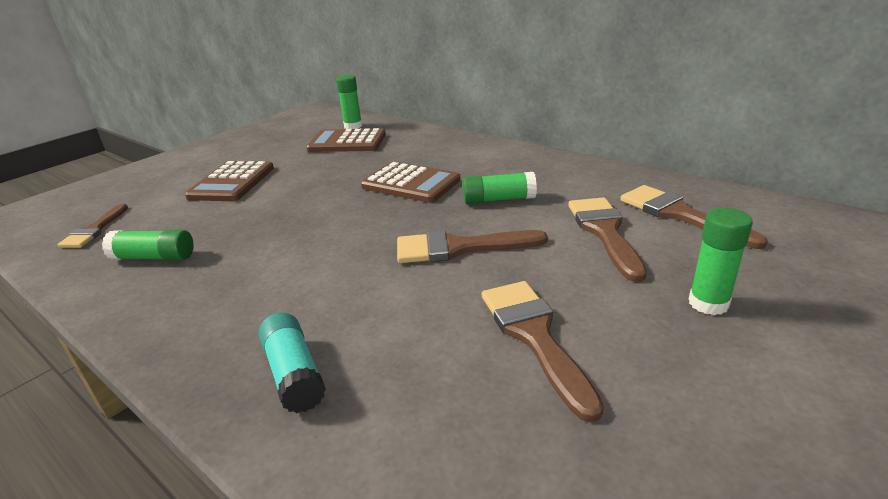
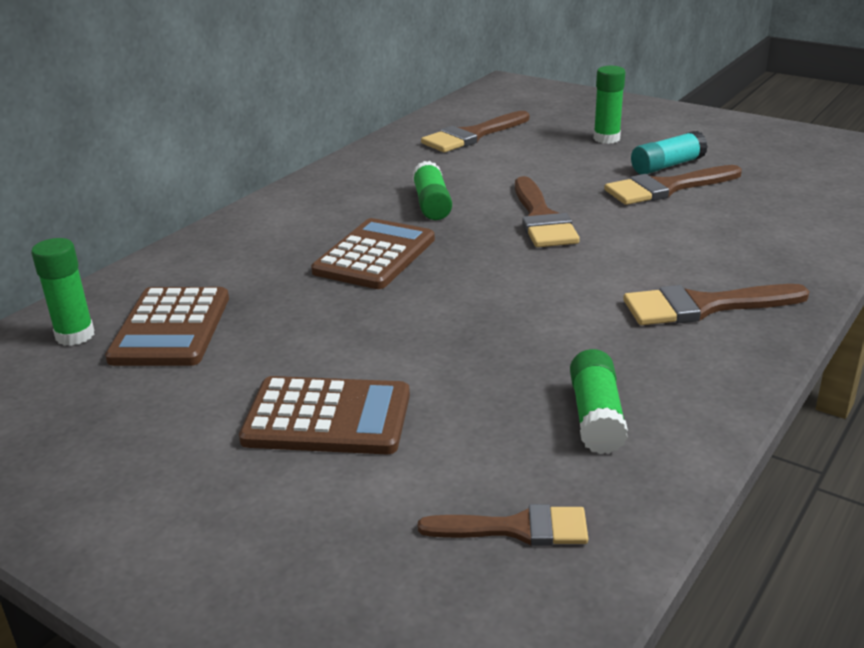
camera: 95 degrees left, 0 degrees up
(294, 374) = (757, 270): turquoise glue stick -> turquoise glue stick (667, 166)
(604, 232) = (505, 162): brown brush -> brown brush (703, 306)

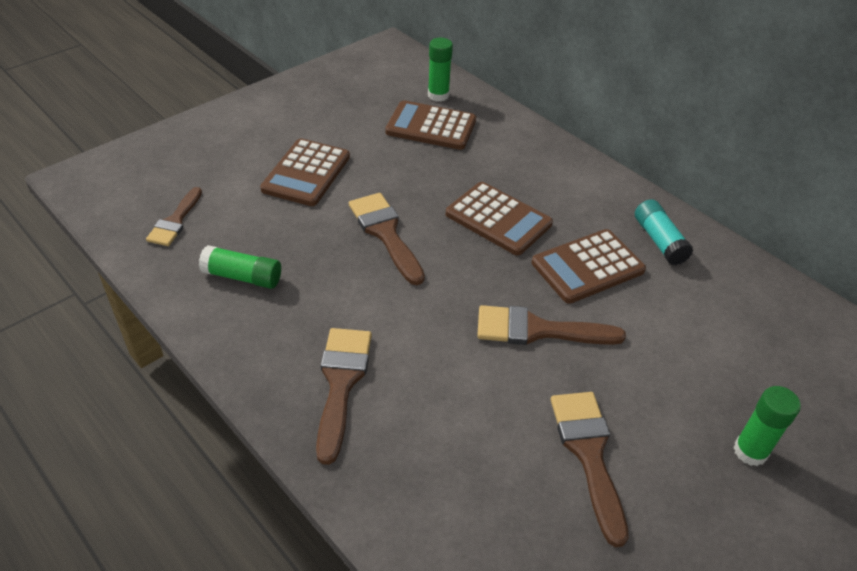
camera: 100 degrees right, 15 degrees up
(432, 204) = (587, 267): green glue stick -> brown calculator
(472, 135) = (765, 332): brown brush -> brown brush (385, 233)
(667, 166) = (653, 480): turquoise glue stick -> turquoise glue stick (659, 241)

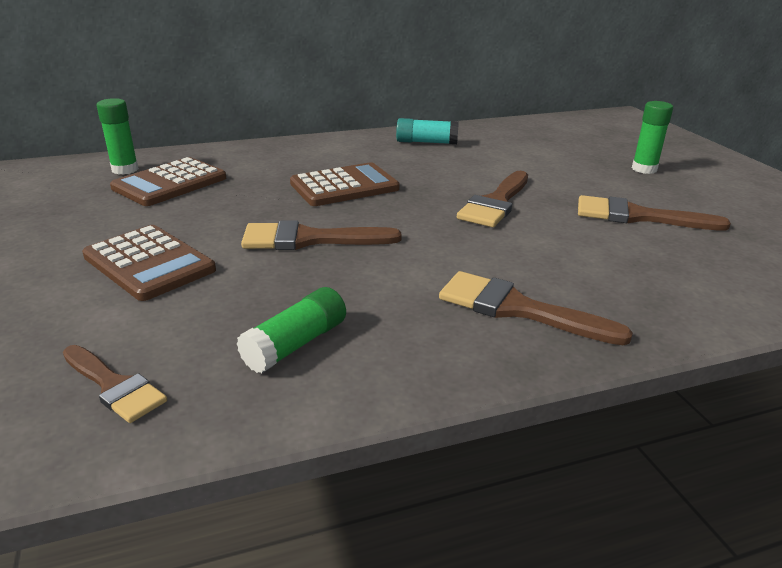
camera: 65 degrees left, 15 degrees down
(587, 267) = (435, 169): brown calculator -> none

